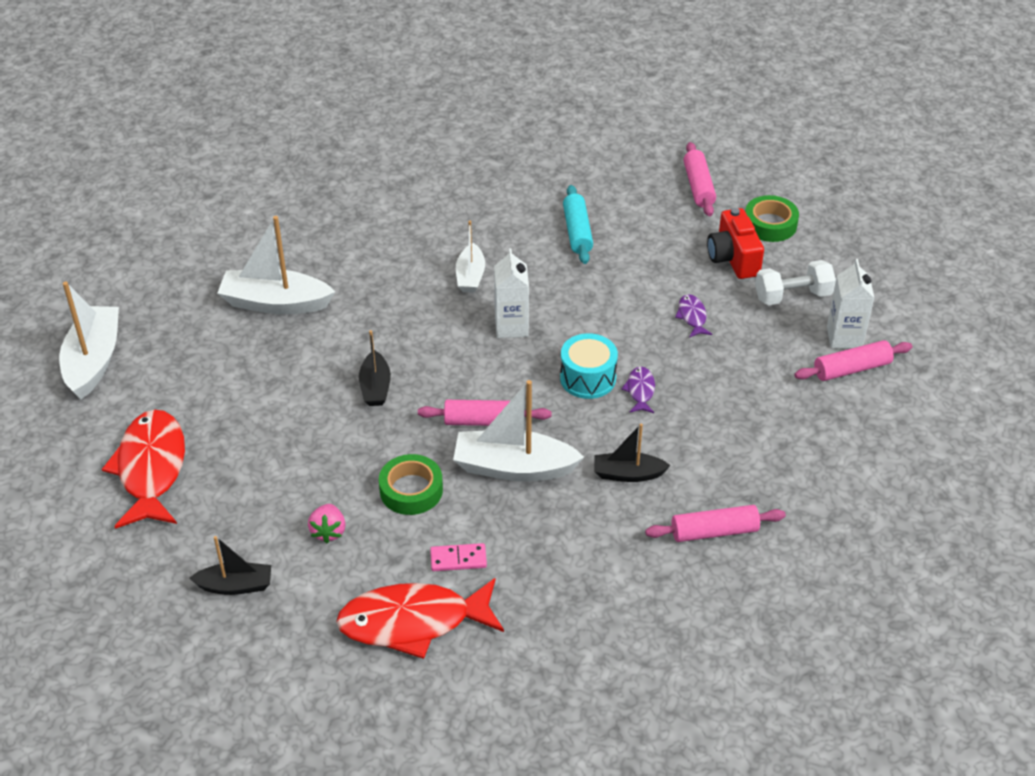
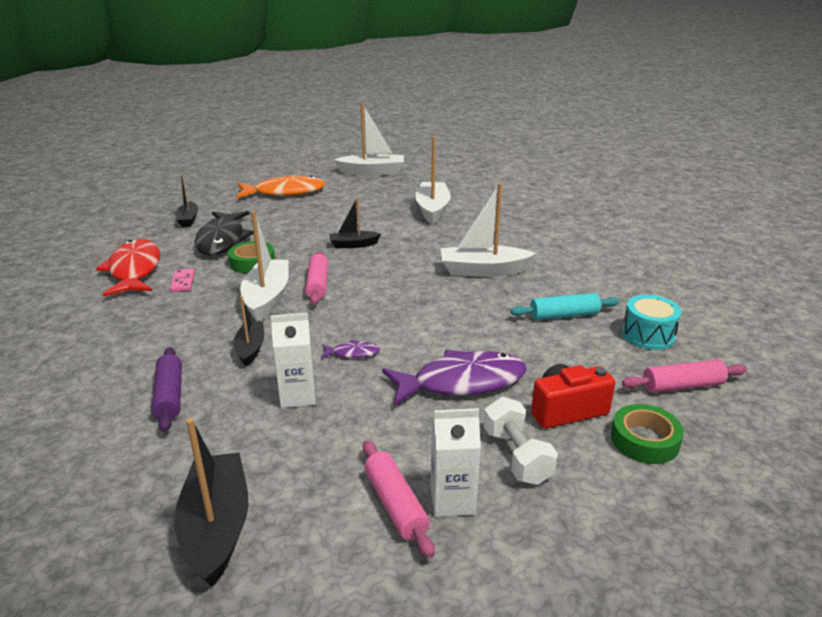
camera: 85 degrees right, 15 degrees down
(151, 469) = (285, 192): red fish -> orange fish
(328, 531) = (222, 240): pink strawberry -> black fish
(470, 276) = (483, 270): white boat -> white boat, size x1.70
(511, 326) = (426, 290): white carton -> white carton (297, 396)
(588, 378) = (367, 326): turquoise drum -> turquoise drum (648, 335)
(692, 316) = (462, 382): purple fish -> purple fish, size x2.28
(714, 531) = (169, 396): pink rolling pin -> purple rolling pin
(886, 473) = (217, 527): none -> black boat

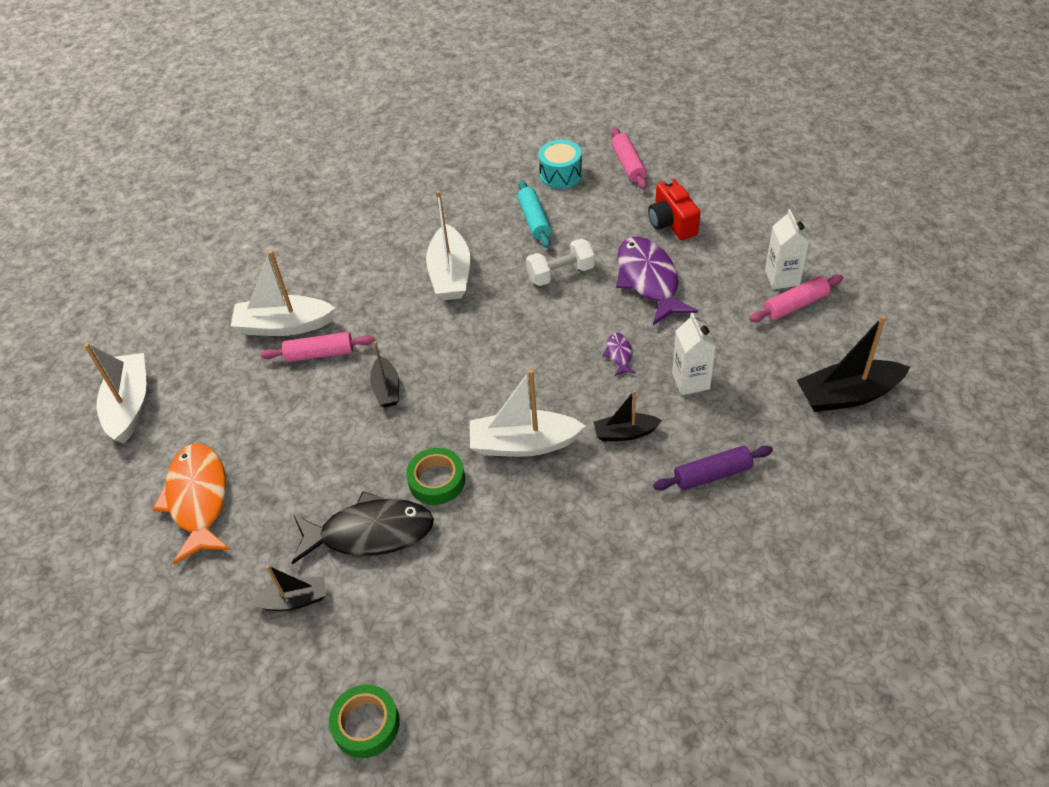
camera: 90 degrees left, 20 degrees up
(134, 270) = (463, 608): red fish -> none
(183, 282) = (492, 539): pink domino -> none
(318, 284) = (489, 405): pink rolling pin -> pink rolling pin (320, 354)
(516, 456) = (729, 248): white dumbbell -> white dumbbell (561, 273)
(644, 440) = (696, 188): green tape -> green tape (366, 724)

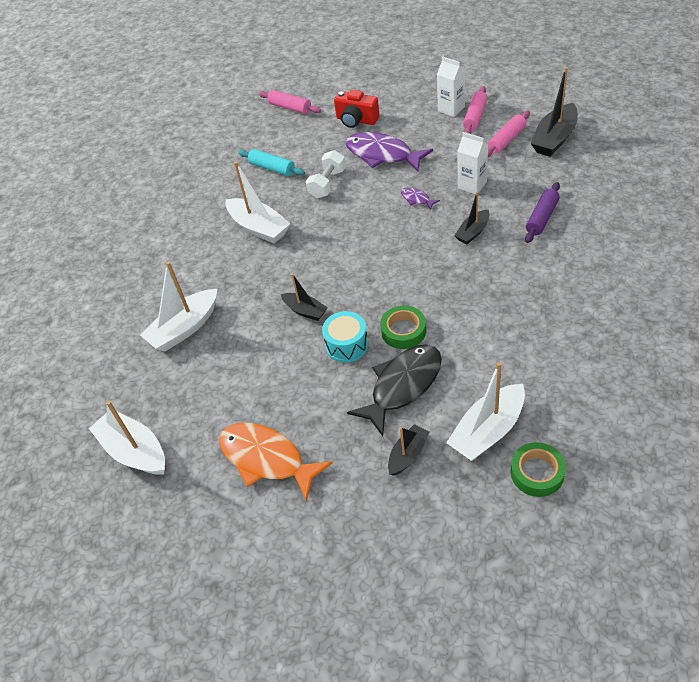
camera: 40 degrees left, 0 degrees up
(320, 354) = (233, 325): pink rolling pin -> pink rolling pin (506, 140)
(523, 444) = (426, 277): white boat -> white boat (487, 431)
(560, 175) = (255, 136): turquoise drum -> turquoise drum (347, 345)

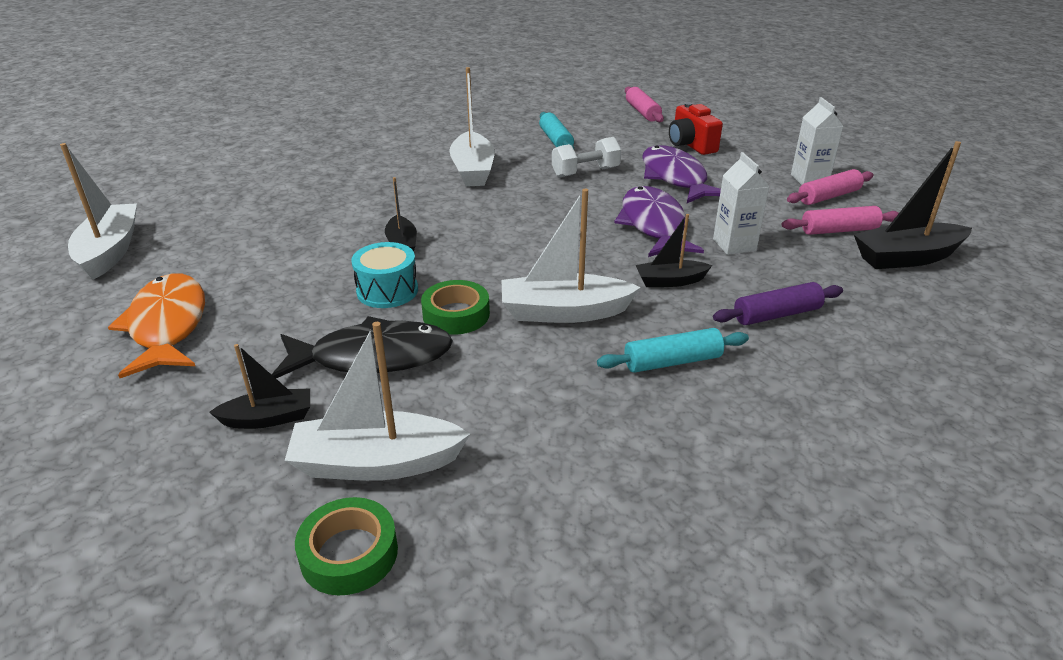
camera: 35 degrees right, 15 degrees down
(184, 328) = (296, 199): white boat -> white boat (564, 312)
(417, 199) = (653, 225): purple fish -> purple fish, size x2.28
(533, 279) = (672, 361): none -> turquoise rolling pin

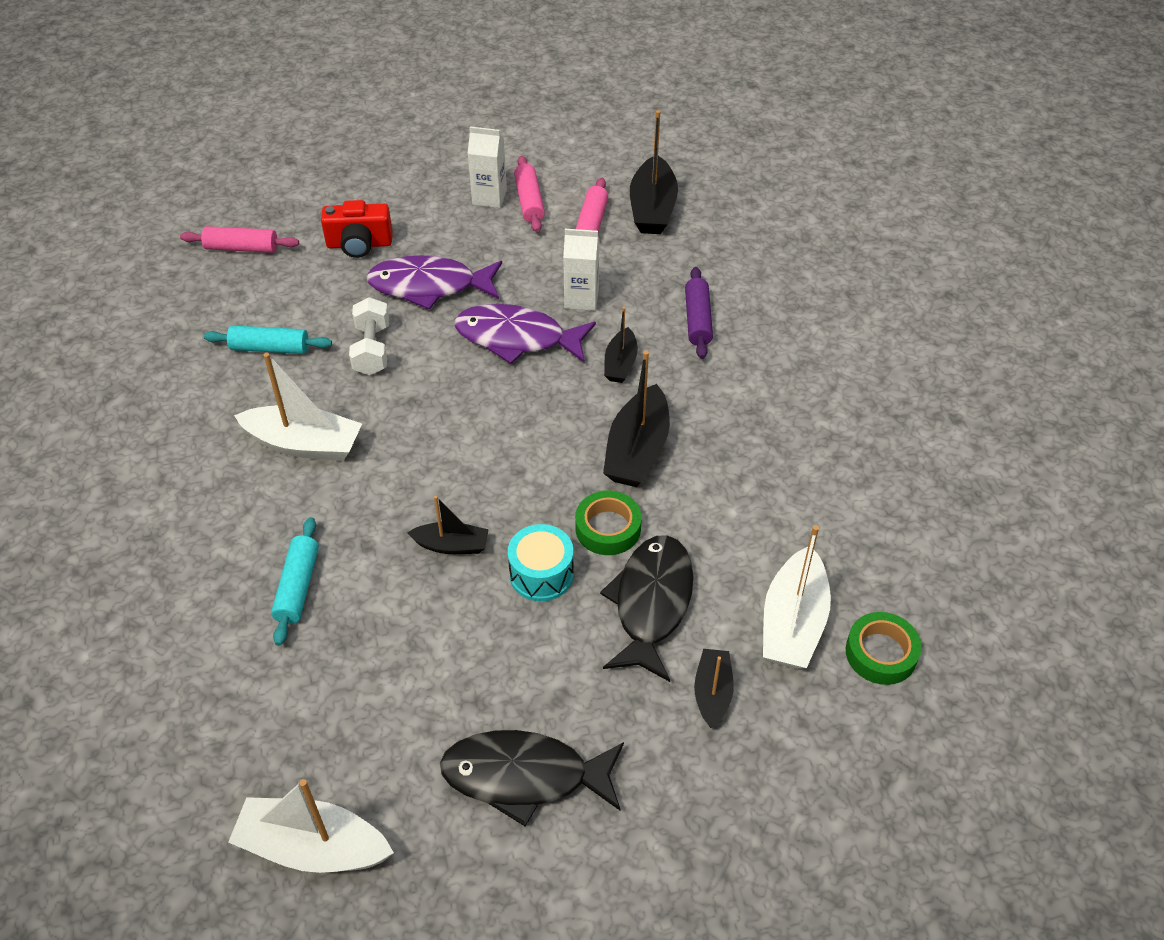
camera: 70 degrees left, 15 degrees up
(167, 326) = (524, 776): orange fish -> black fish
(564, 312) = (637, 450): white boat -> black boat
(672, 361) = (734, 405): turquoise rolling pin -> turquoise rolling pin (298, 587)

